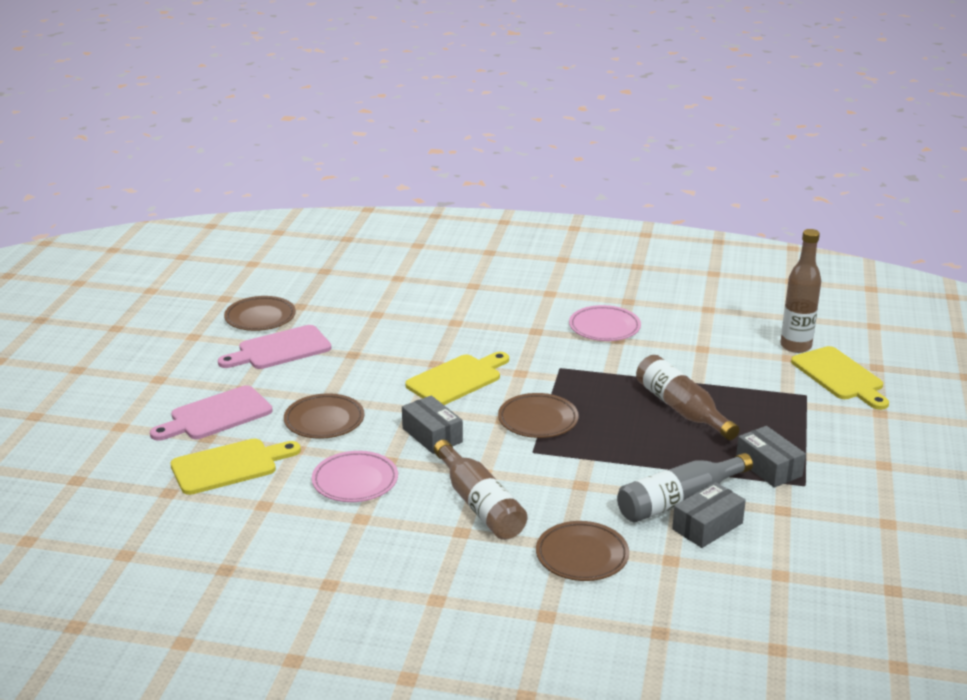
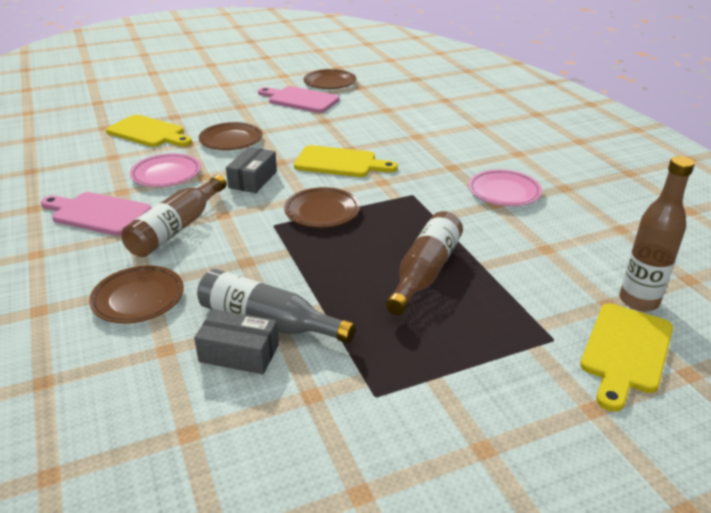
camera: 55 degrees right, 5 degrees up
(216, 415) = (202, 110): pink cutting board -> pink cutting board (97, 214)
(768, 467) = (382, 359): grey box -> none

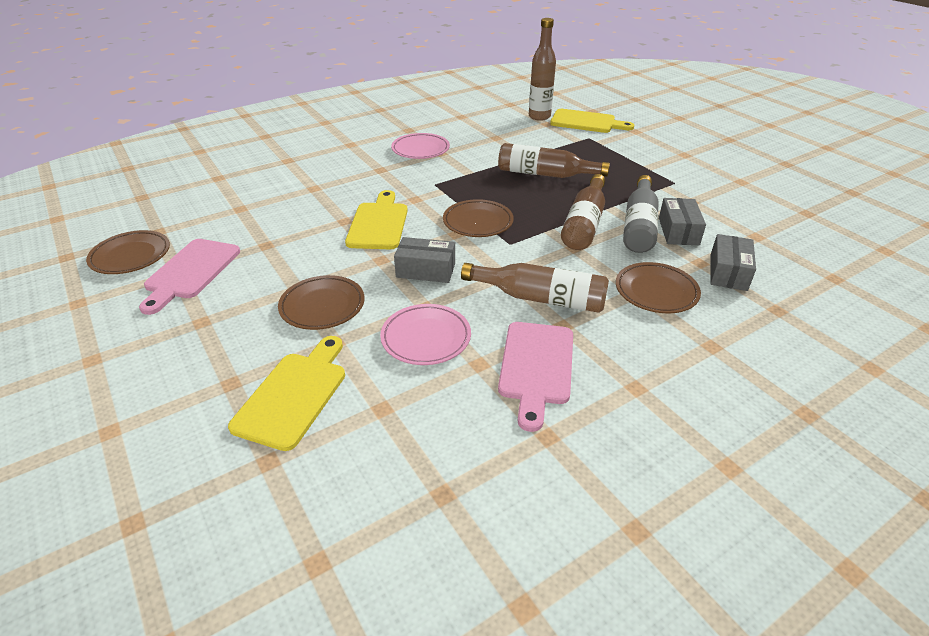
camera: 100 degrees left, 5 degrees up
(131, 367) = (728, 272): none -> grey box
(291, 279) = (584, 223): none -> brown bottle

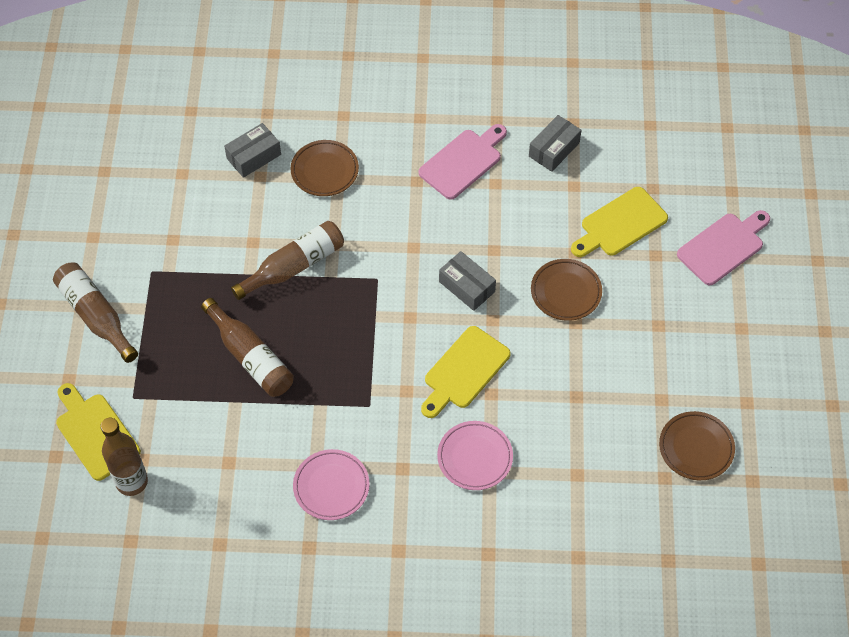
camera: 145 degrees left, 20 degrees up
(191, 272) = (650, 393): pink cutting board -> pink cutting board (723, 247)
(426, 338) = (513, 222): pink plate -> pink plate (475, 457)
(478, 222) = (379, 321): brown plate -> none
(540, 298) = (409, 210): brown bottle -> brown bottle (96, 315)
(639, 225) = (254, 238): grey bottle -> none
(678, 231) = (232, 213): grey box -> grey box (554, 149)

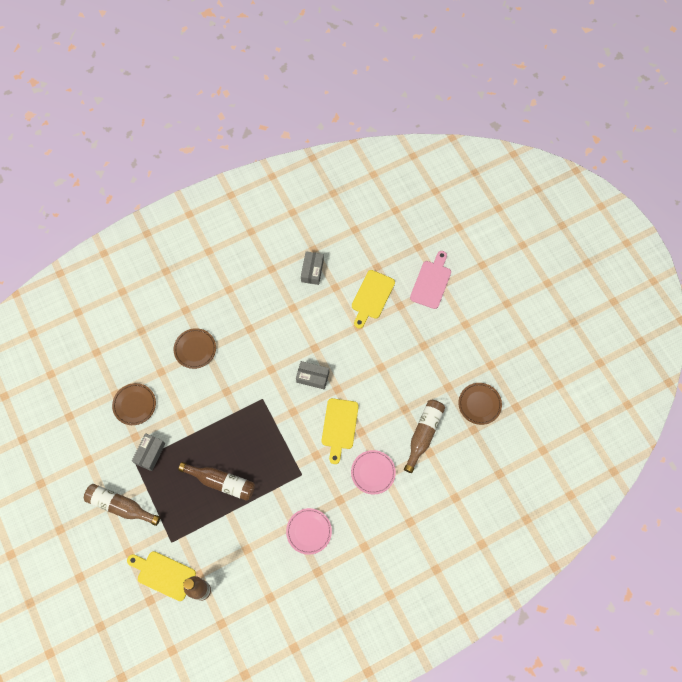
camera: 30 degrees left, 10 degrees up
(253, 156) = (150, 361): grey box -> grey box (150, 453)
(294, 266) = (213, 416): brown bottle -> brown bottle (424, 434)
(463, 162) = (268, 304): pink cutting board -> none
(566, 292) = (366, 352): brown plate -> brown plate (134, 405)

